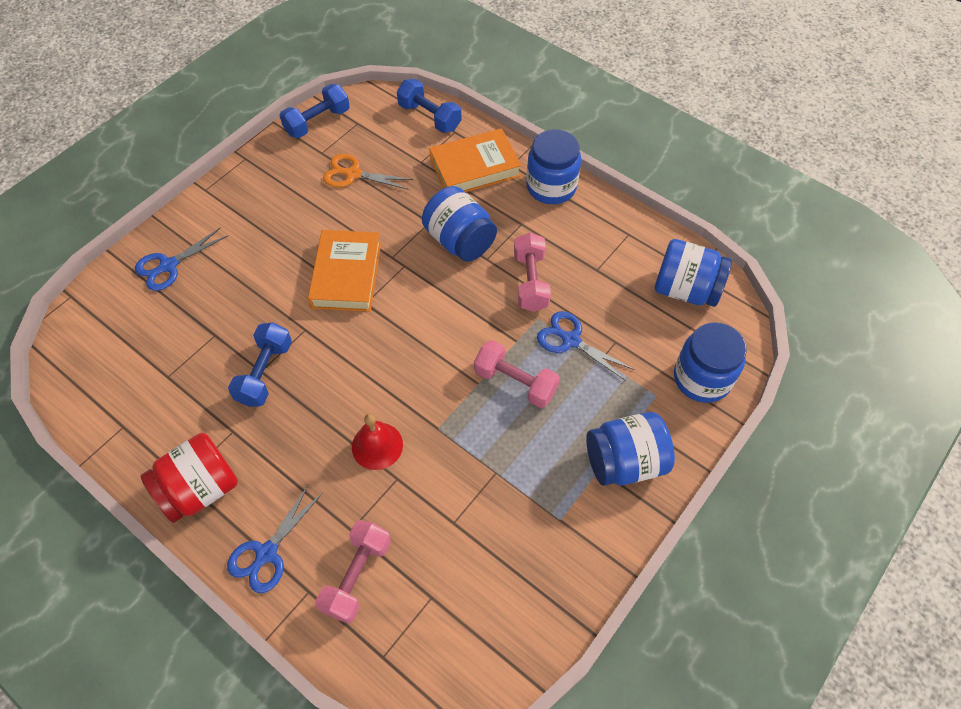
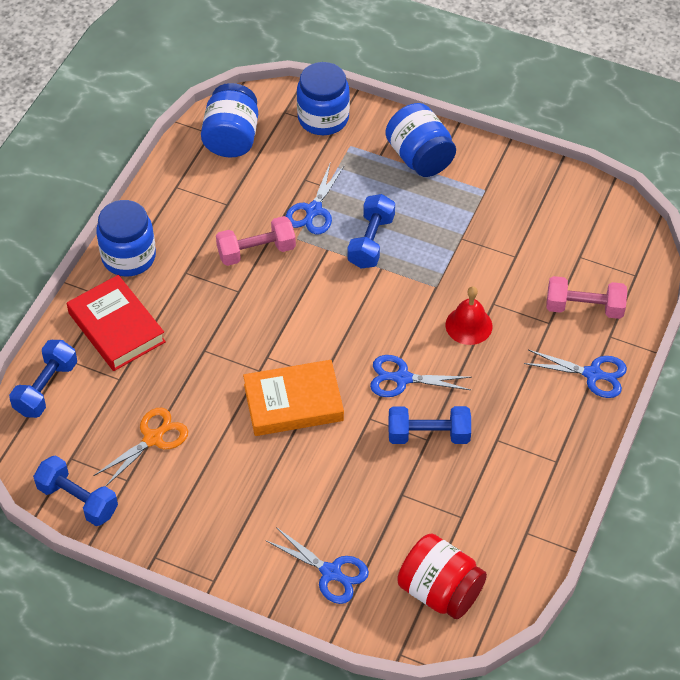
camera: 105 degrees left, 5 degrees down
(200, 489) = (559, 443): red jar -> red jar (440, 591)
(337, 367) = (402, 378): none -> blue scissors
(353, 174) = (153, 438): orange scissors -> orange scissors turned 135 degrees counterclockwise
(460, 241) = (222, 318): blue jar -> none
(475, 168) = (117, 327): orange book -> red book
(515, 382) = (371, 241): pink dumbbell -> blue dumbbell

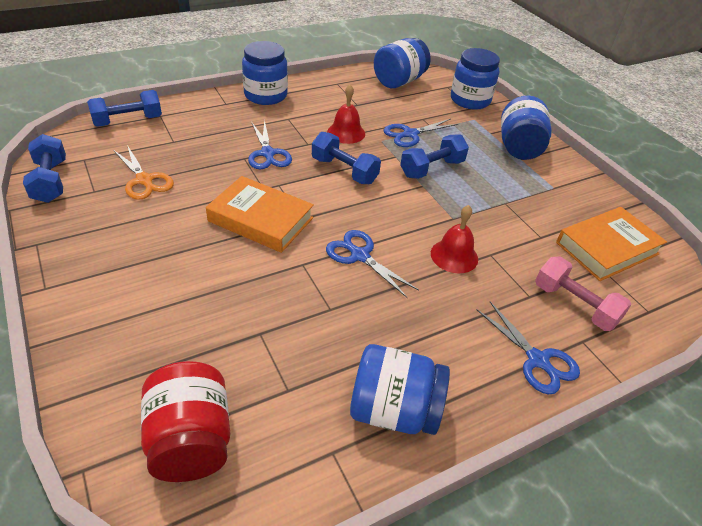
camera: 35 degrees right, 10 degrees down
(117, 327) = (210, 119): red book -> none
(153, 438) = (144, 180): orange scissors -> orange scissors turned 60 degrees clockwise
(256, 251) = (346, 132): pink dumbbell -> red bell
(331, 573) = (128, 349): blue scissors -> blue scissors (268, 154)
(428, 435) = (335, 306): blue dumbbell -> blue dumbbell (344, 171)
(536, 479) = (394, 410): none -> blue jar
(570, 232) = (607, 248): none -> orange book

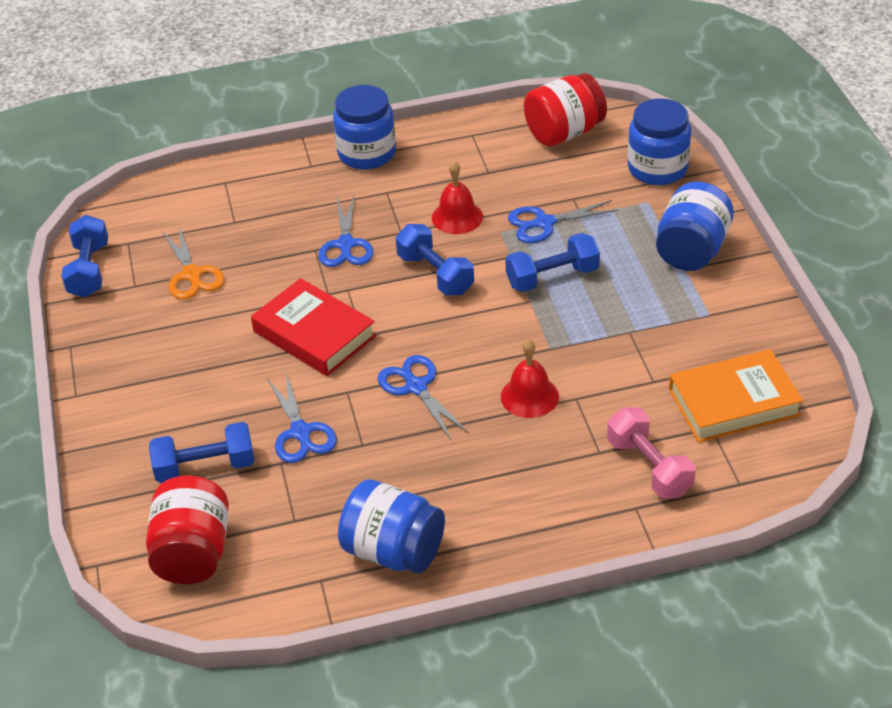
camera: 20 degrees right, 0 degrees up
(128, 121) = (185, 190): blue dumbbell -> blue dumbbell (205, 467)
(261, 219) = (314, 334): orange book -> red book
(399, 81) = (564, 133): blue jar -> red jar
(538, 360) = (571, 522): blue scissors -> blue scissors (301, 433)

